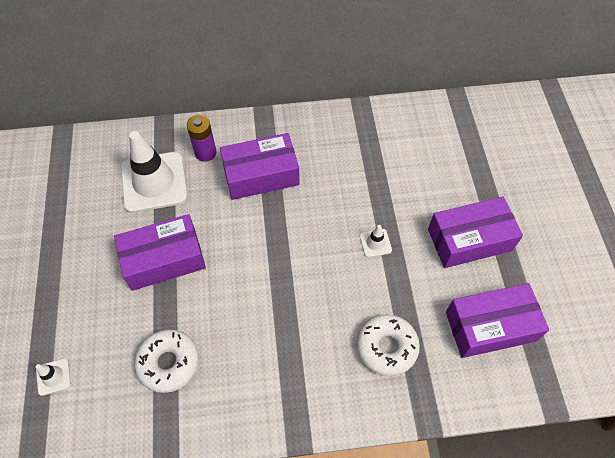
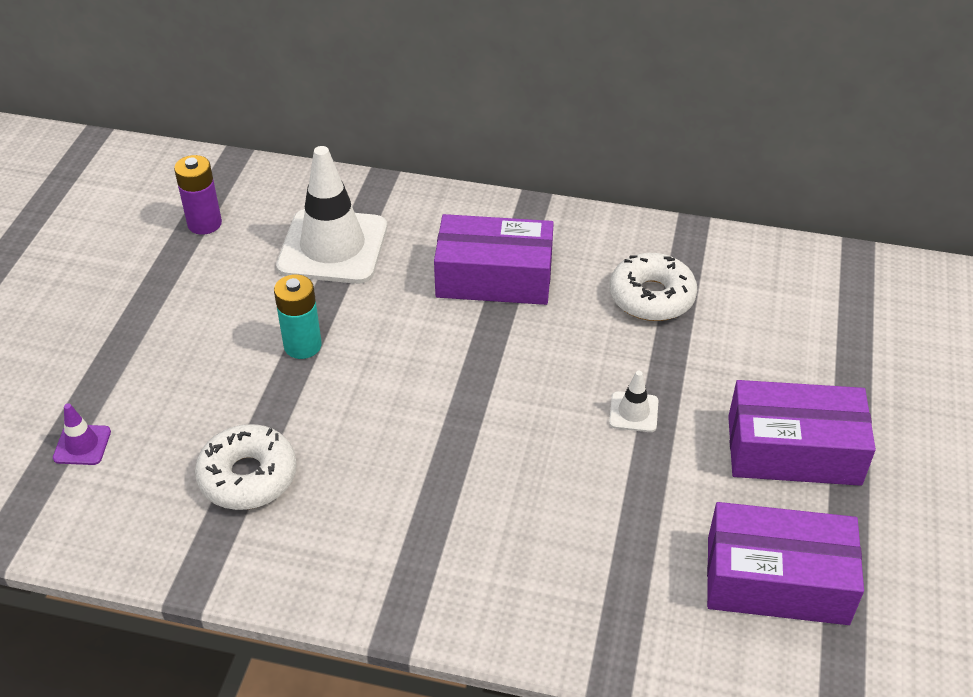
camera: 20 degrees right, 15 degrees down
(53, 377) = (82, 445): white traffic cone -> purple traffic cone
(164, 259) = (302, 345): purple box -> turquoise battery
(205, 153) = (424, 229): purple battery -> purple battery (204, 223)
(386, 347) = (589, 557): white donut -> white donut (651, 297)

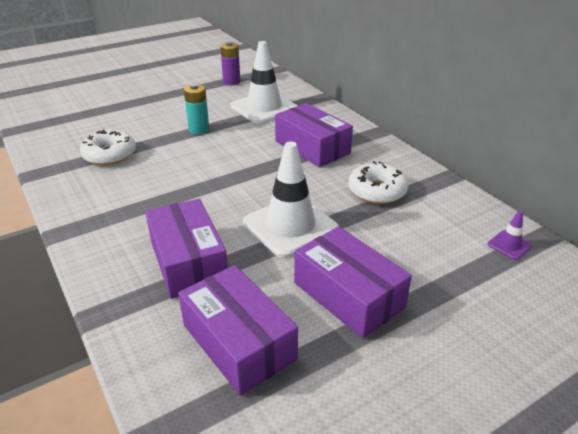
camera: 45 degrees right, 10 degrees down
(82, 445) = (84, 118): purple traffic cone -> purple traffic cone (509, 245)
(600, 540) = (188, 261): none -> purple box
(633, 412) = (290, 226): white traffic cone -> white traffic cone, size x2.34

